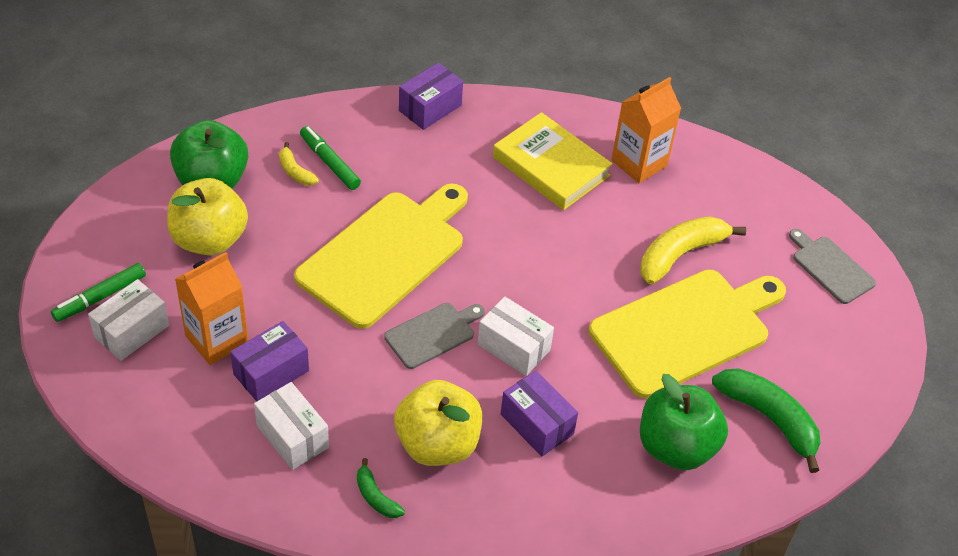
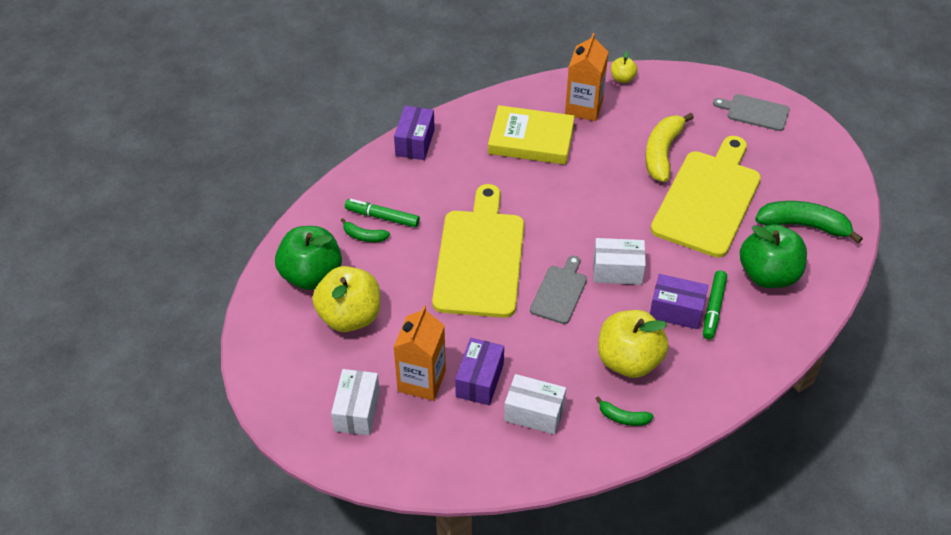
camera: 30 degrees left, 0 degrees up
(100, 297) = (311, 401): green marker -> green marker (713, 308)
(295, 171) = (364, 236): yellow banana -> green banana
(711, 155) = (622, 78): none -> yellow apple

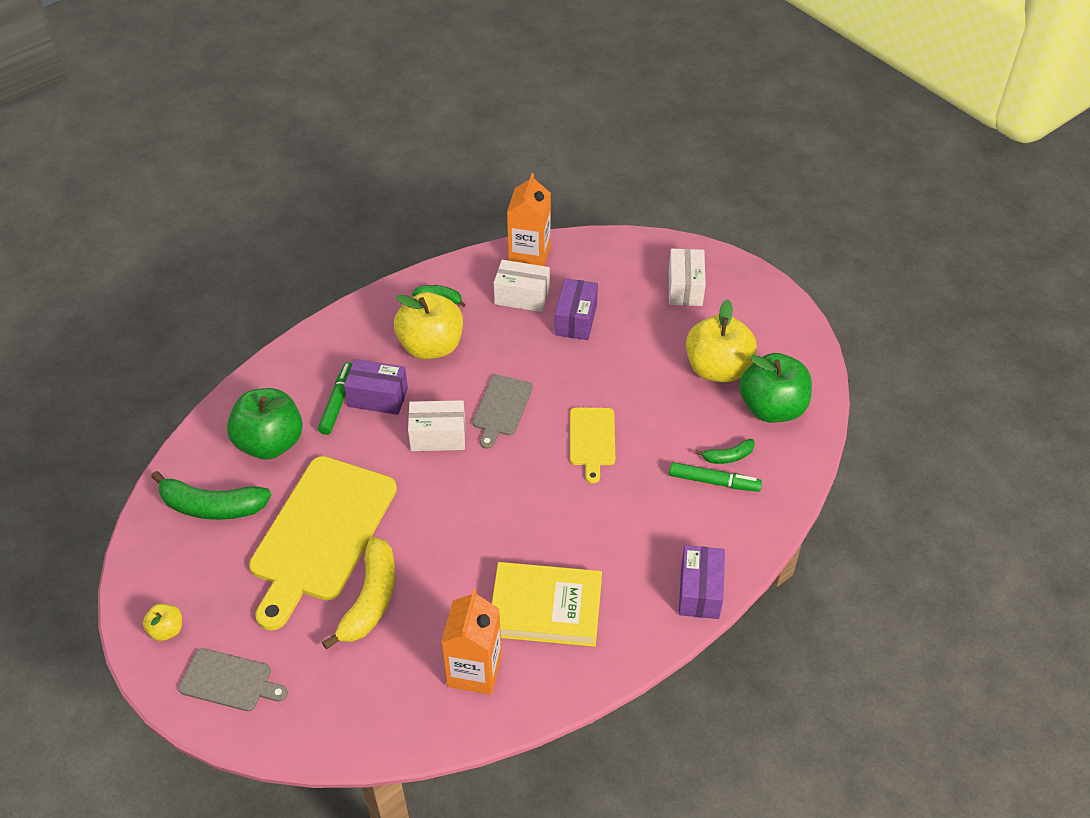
camera: 175 degrees right, 0 degrees up
(364, 236) = (728, 456): green banana -> green banana turned 150 degrees clockwise
(421, 381) = (631, 316): orange carton -> orange carton (529, 255)
(480, 258) = (592, 440): yellow cutting board -> yellow cutting board, size x0.49
(622, 78) = (416, 732): yellow apple -> yellow apple (167, 630)

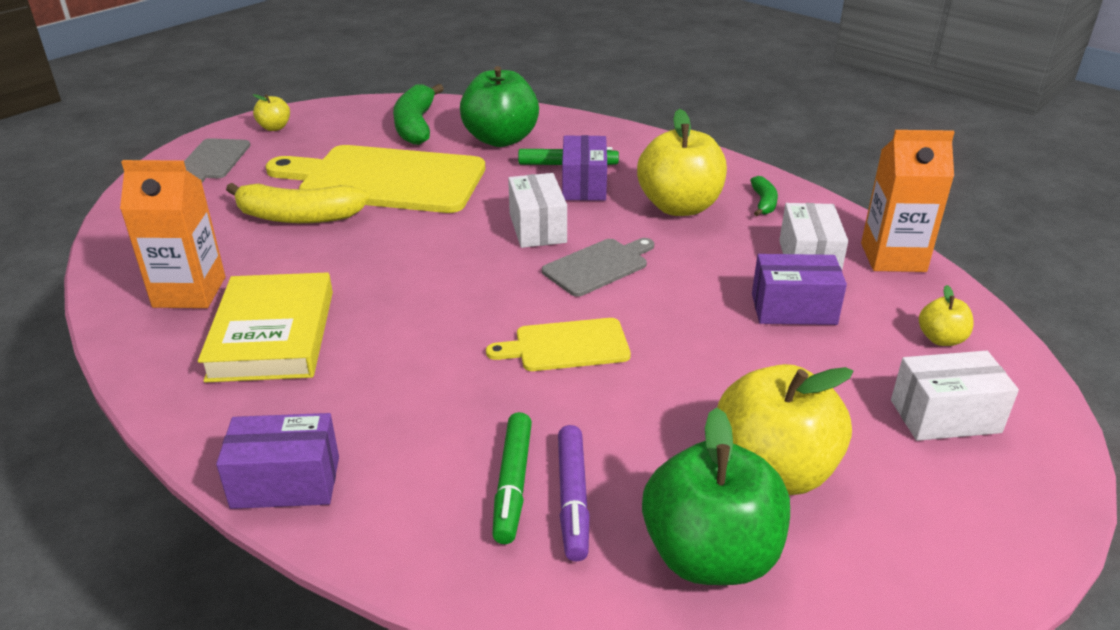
camera: 80 degrees right, 15 degrees down
(501, 408) = (598, 266): grey cutting board -> grey cutting board turned 135 degrees clockwise
(619, 265) = (941, 339): none -> yellow apple
(728, 456) = (573, 499): green banana -> purple marker

